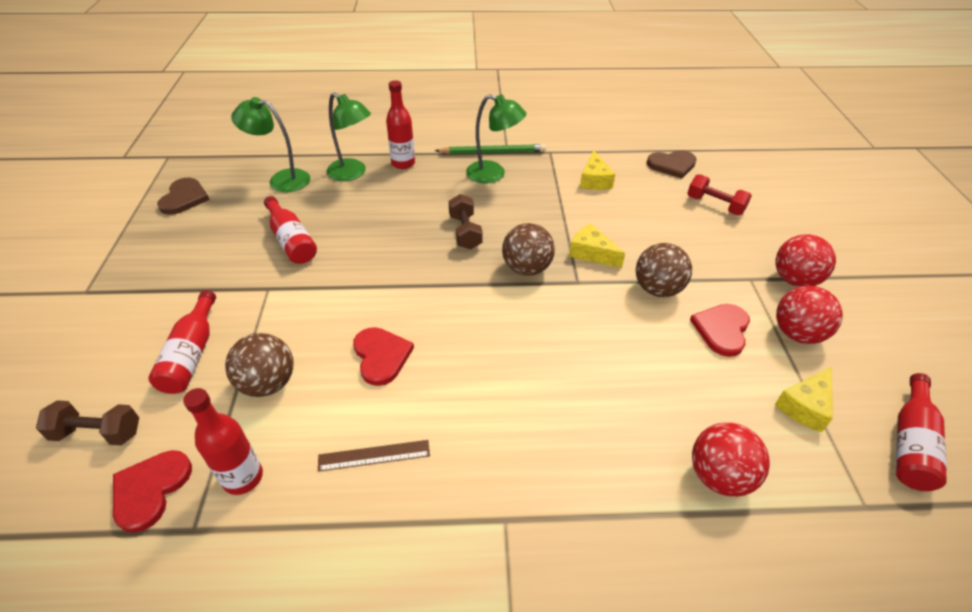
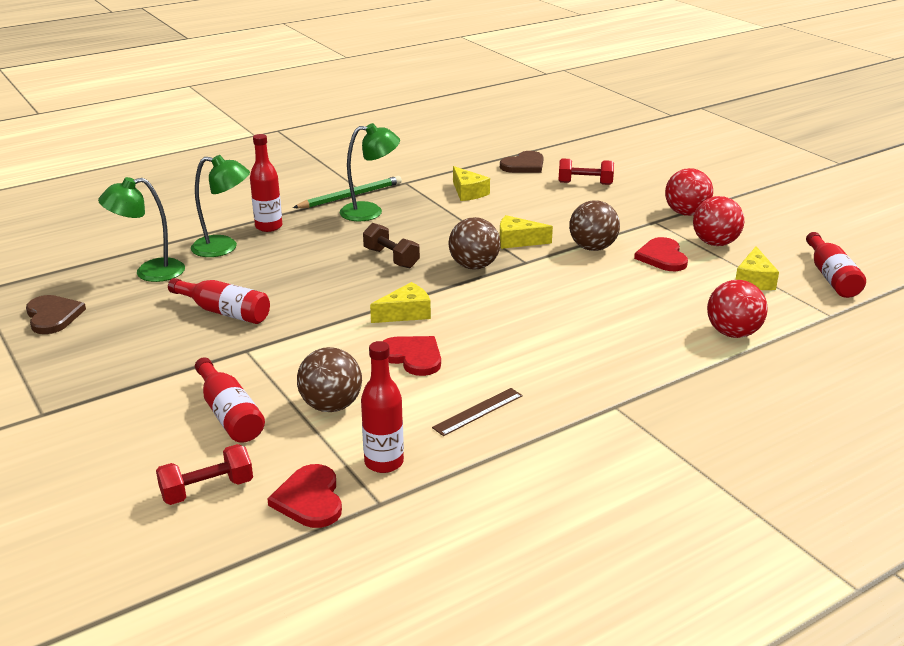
camera: 30 degrees left, 15 degrees down
(98, 433) = (207, 490): brown dumbbell -> red dumbbell
(421, 301) = (406, 313): none -> yellow cheese

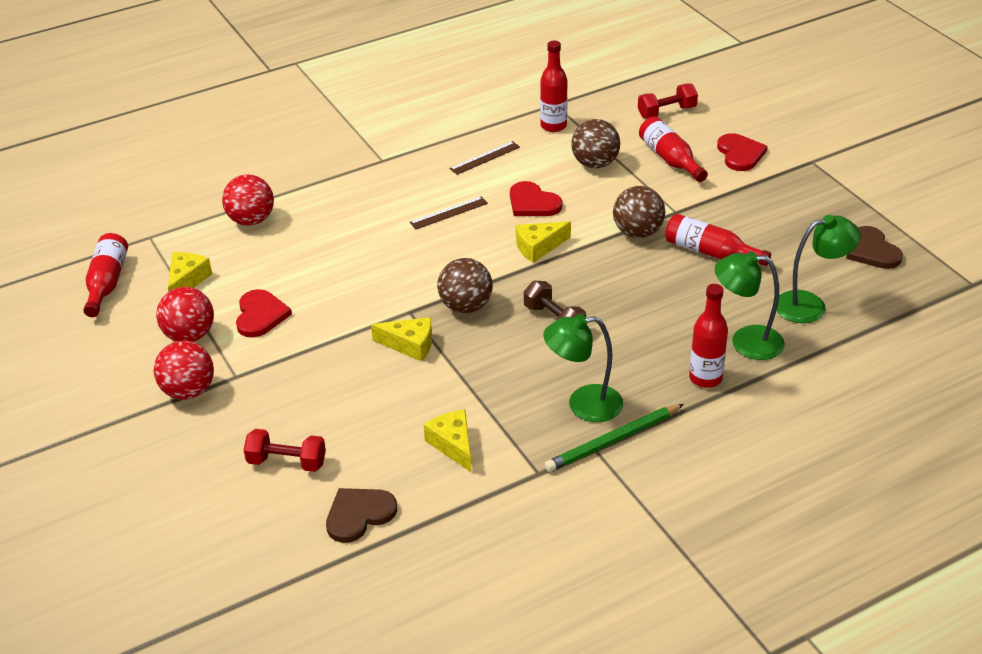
camera: 175 degrees left, 10 degrees up
(309, 499) = (599, 106): red heart -> red heart (740, 154)
(510, 344) = (449, 213): none -> brown ruler
(592, 248) = (329, 331): brown ball -> brown ball (637, 232)

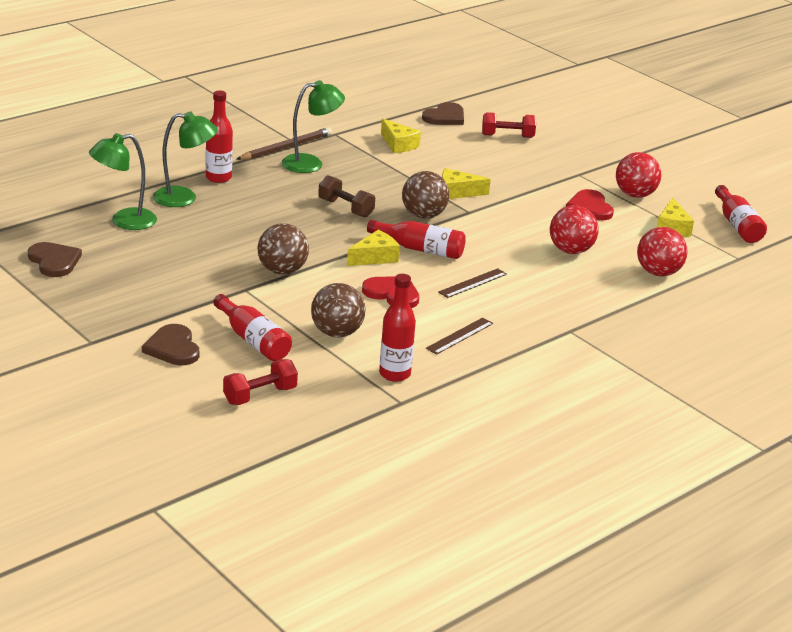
camera: 165 degrees right, 10 degrees down
(188, 391) = (605, 166): red ball -> red ball (570, 251)
(613, 441) = (286, 147): green pencil -> brown pencil
(710, 252) = (211, 257): red bottle -> red bottle (420, 249)
(740, 154) = (173, 348): red heart -> brown heart

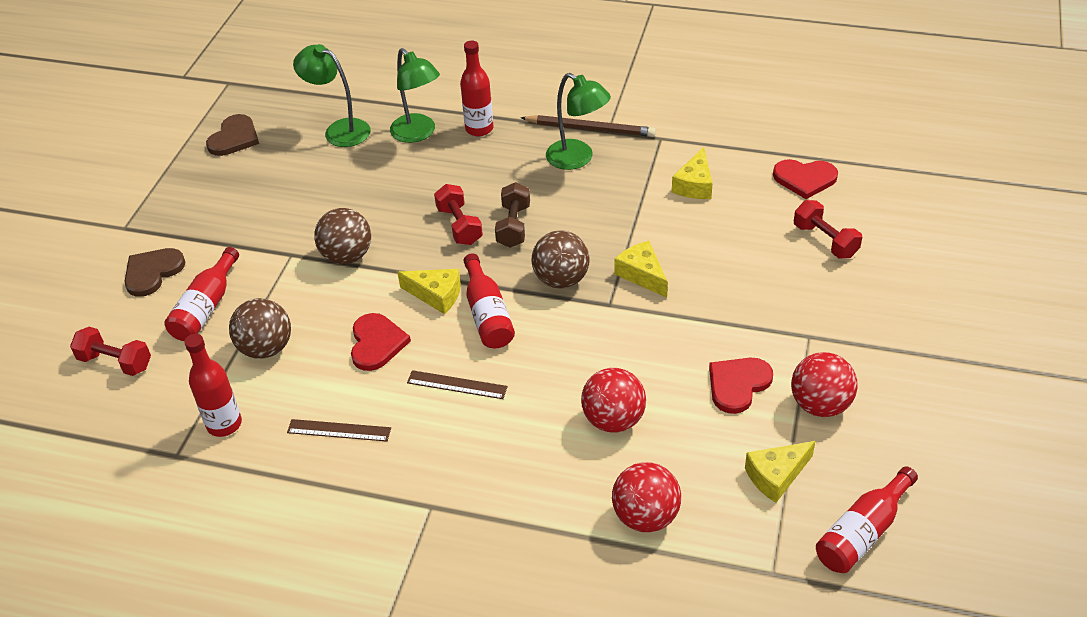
camera: 60 degrees right, 15 degrees up
(315, 224) = (459, 226): none -> red dumbbell
(445, 117) = (805, 179): brown heart -> red heart

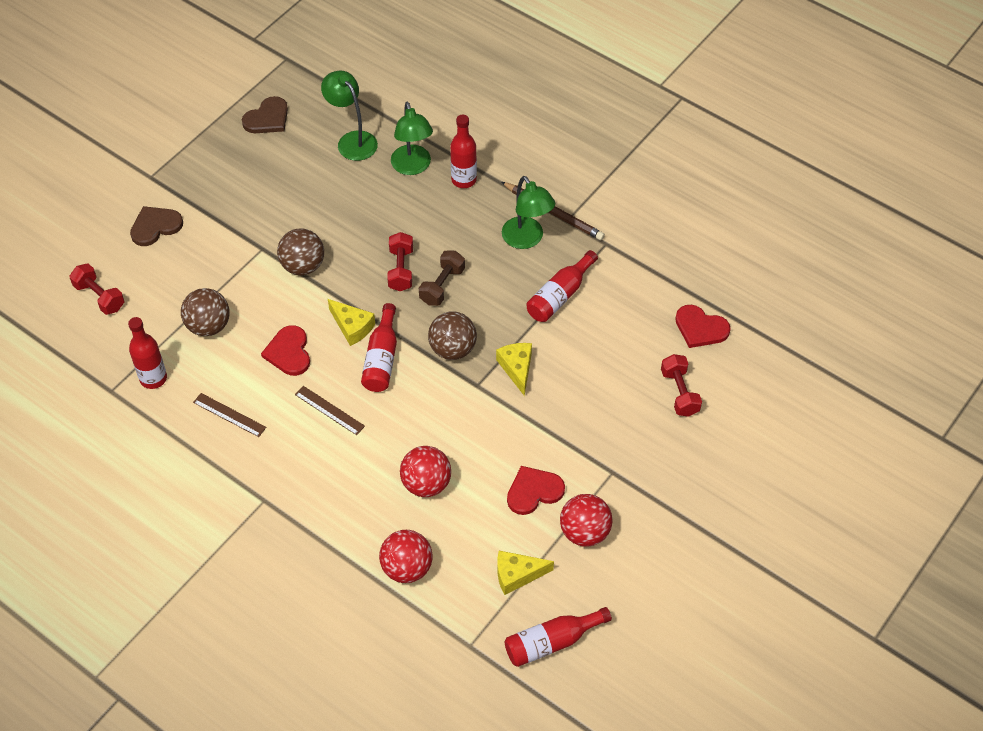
camera: 20 degrees right, 10 degrees up
(206, 307) = (181, 273): red bottle -> red bottle (560, 295)
(376, 343) = (289, 352): red heart -> red heart turned 150 degrees clockwise
(695, 185) = (607, 300): yellow cheese -> none

